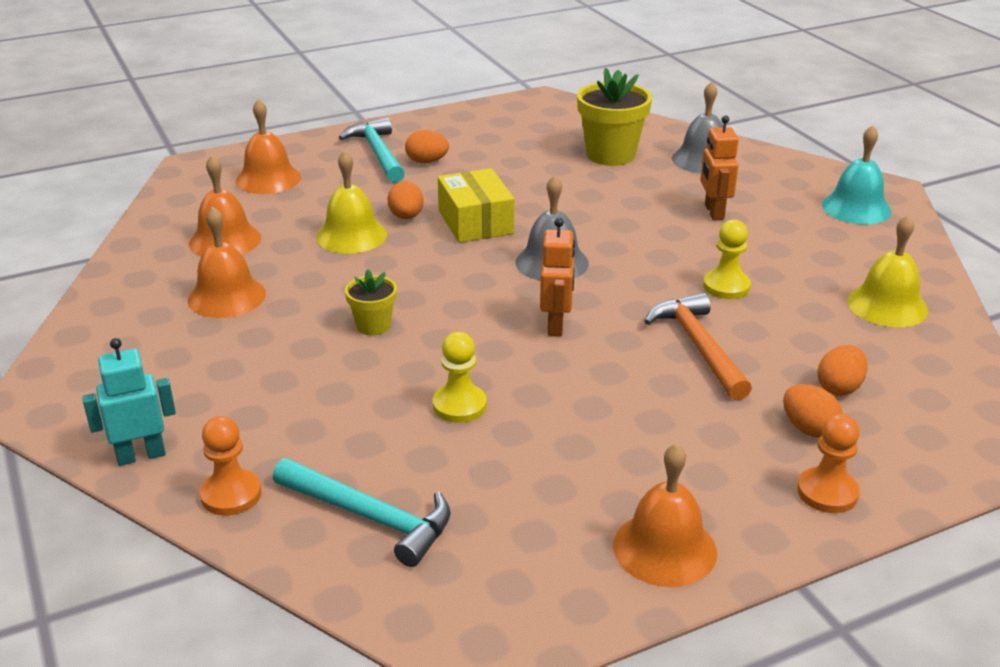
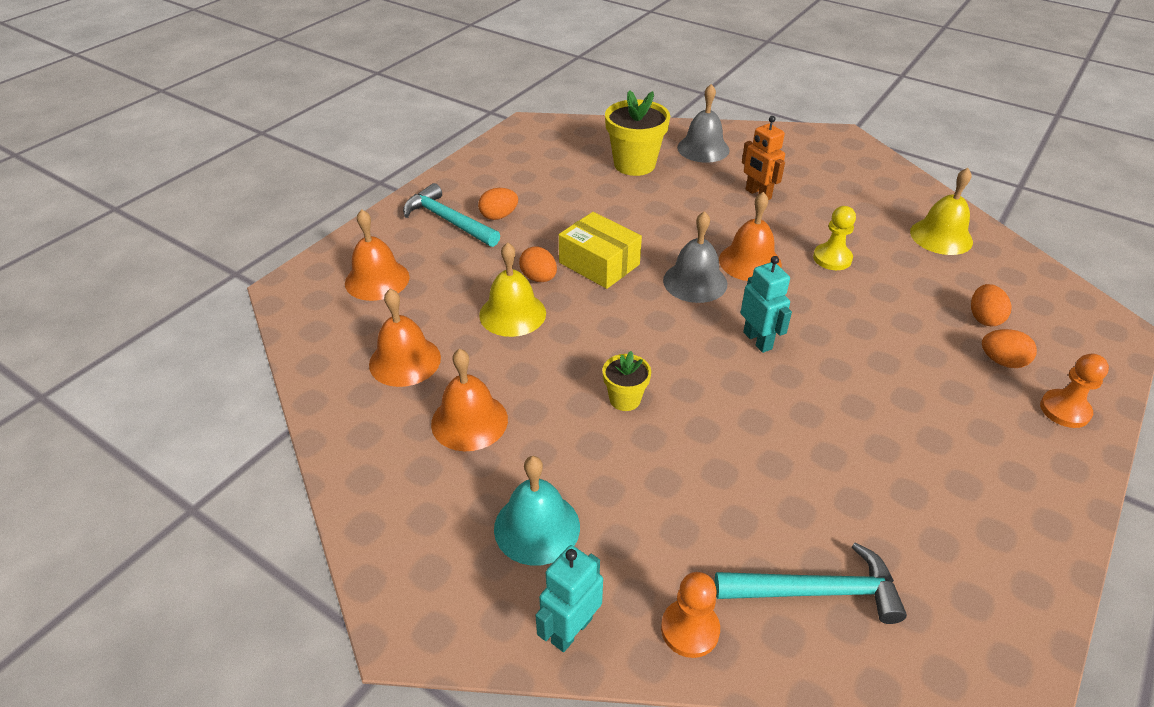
camera: 30 degrees left, 10 degrees up
(459, 406) = (769, 448): yellow pawn -> none
(556, 325) = (758, 340): orange robot -> turquoise robot
(664, 548) = (1027, 509): orange bell -> orange bell (750, 262)
(699, 347) = (869, 319): orange hammer -> none
(856, 208) = (841, 159): turquoise bell -> turquoise bell (537, 527)

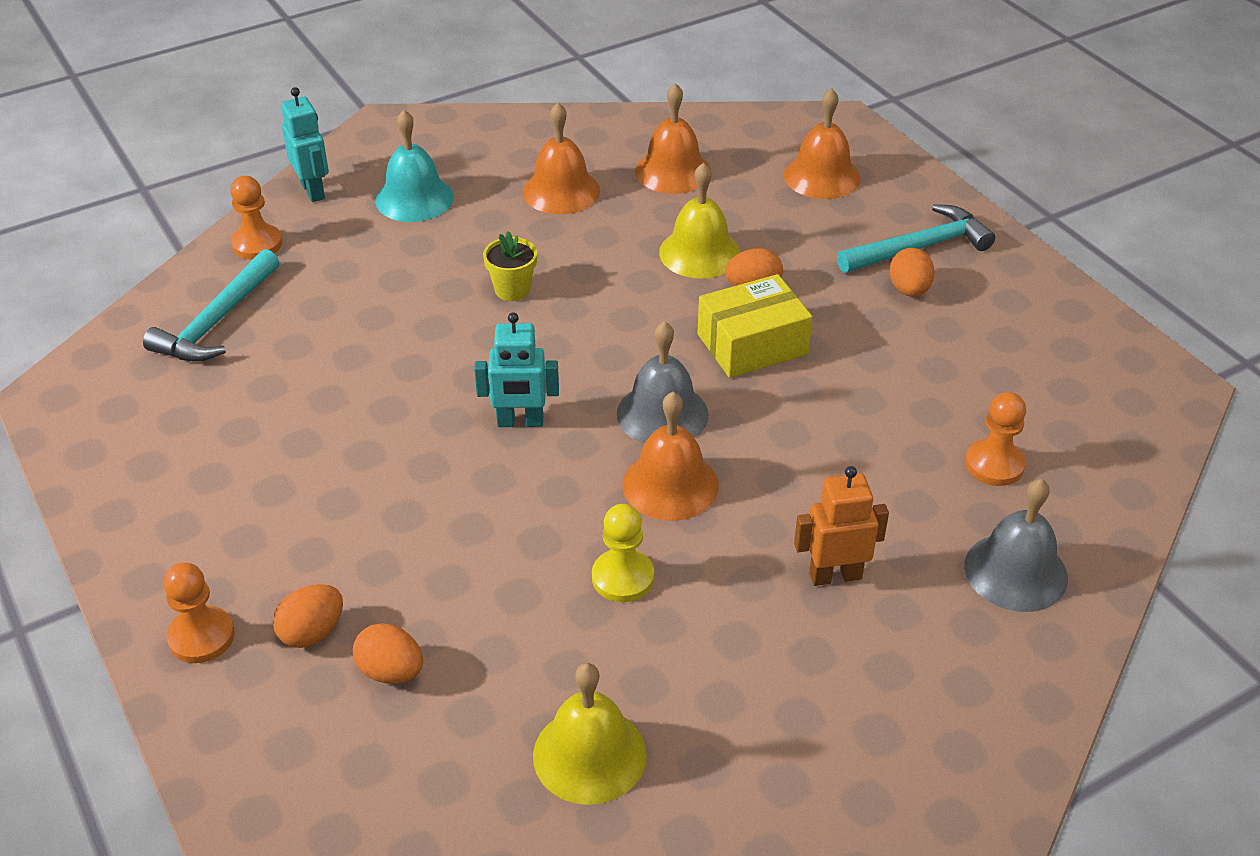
camera: 115 degrees right, 0 degrees up
(634, 164) = (994, 464): yellow flower pot -> orange pawn

